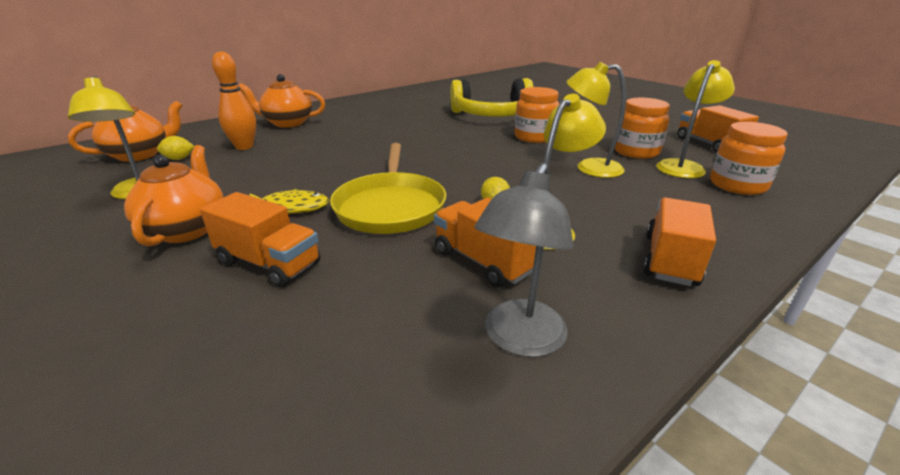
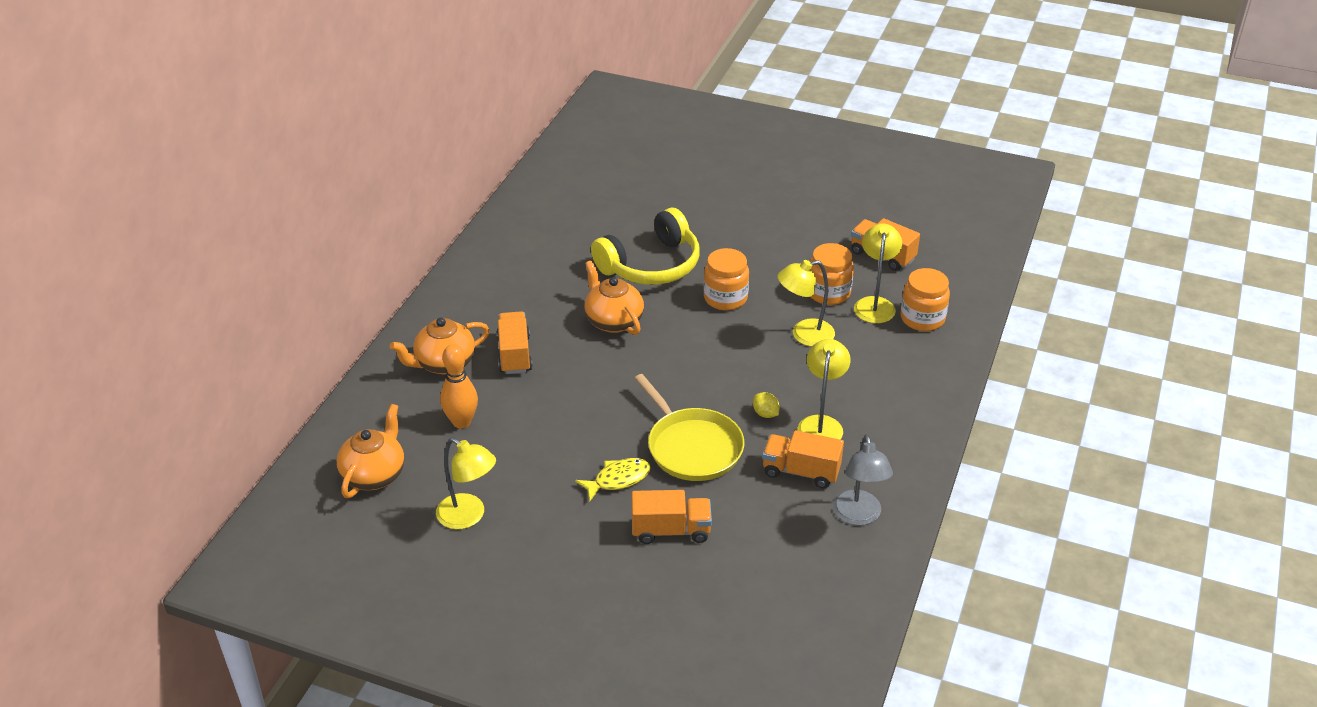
camera: 30 degrees left, 10 degrees up
(179, 159) = (425, 464): yellow lemon -> none
(187, 229) = (572, 530): orange teapot -> orange teapot (613, 321)
(670, 260) = (906, 424): orange truck -> orange truck (514, 354)

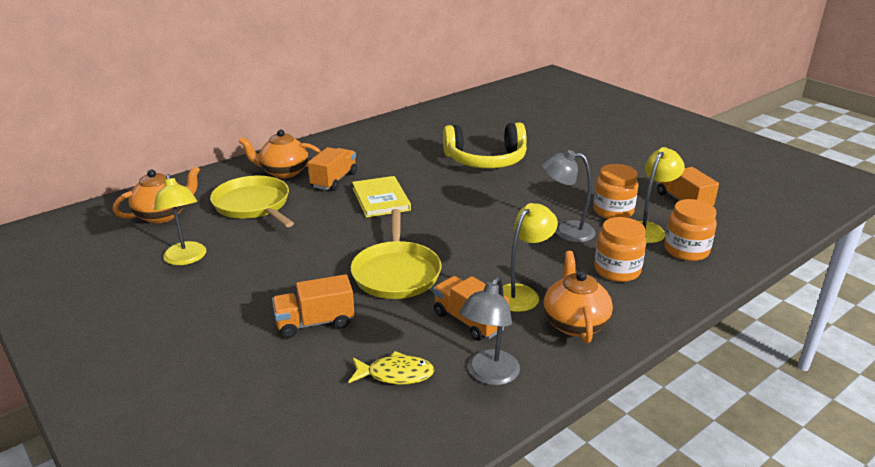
camera: 30 degrees right, 10 degrees down
(461, 422) = (253, 205): orange bowling pin -> yellow pan
(591, 362) = (381, 199): none -> yellow book
(613, 321) = (423, 182): orange teapot -> orange teapot (574, 323)
(618, 479) = (316, 274): yellow fish -> yellow fish (396, 374)
(671, 530) = (315, 322): orange truck -> orange truck turned 135 degrees clockwise
(725, 298) = (523, 192): orange jar -> orange jar (617, 270)
(765, 414) = (480, 271): yellow lemon -> none
(804, 335) = (566, 231): yellow lamp -> grey lamp

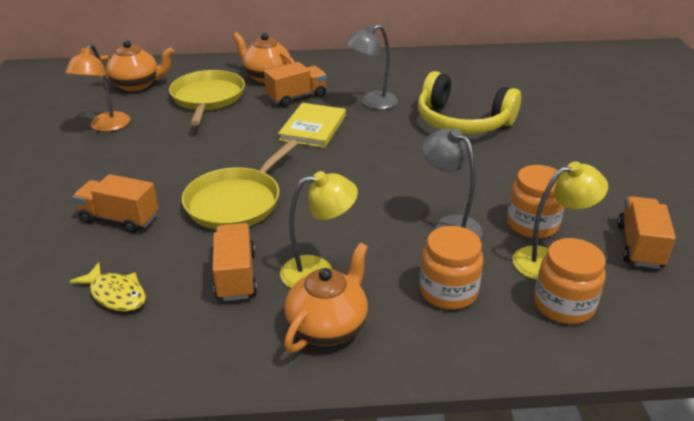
camera: 35 degrees right, 5 degrees up
(186, 259) = (106, 126): yellow lamp -> orange lamp
(489, 375) = (184, 336): grey lamp -> grey lamp (372, 103)

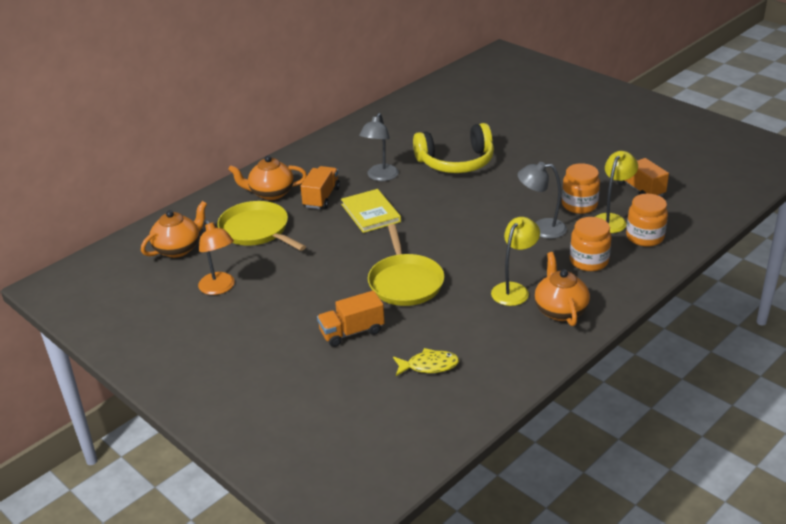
camera: 40 degrees left, 0 degrees up
(236, 276) = (476, 317): orange truck -> none

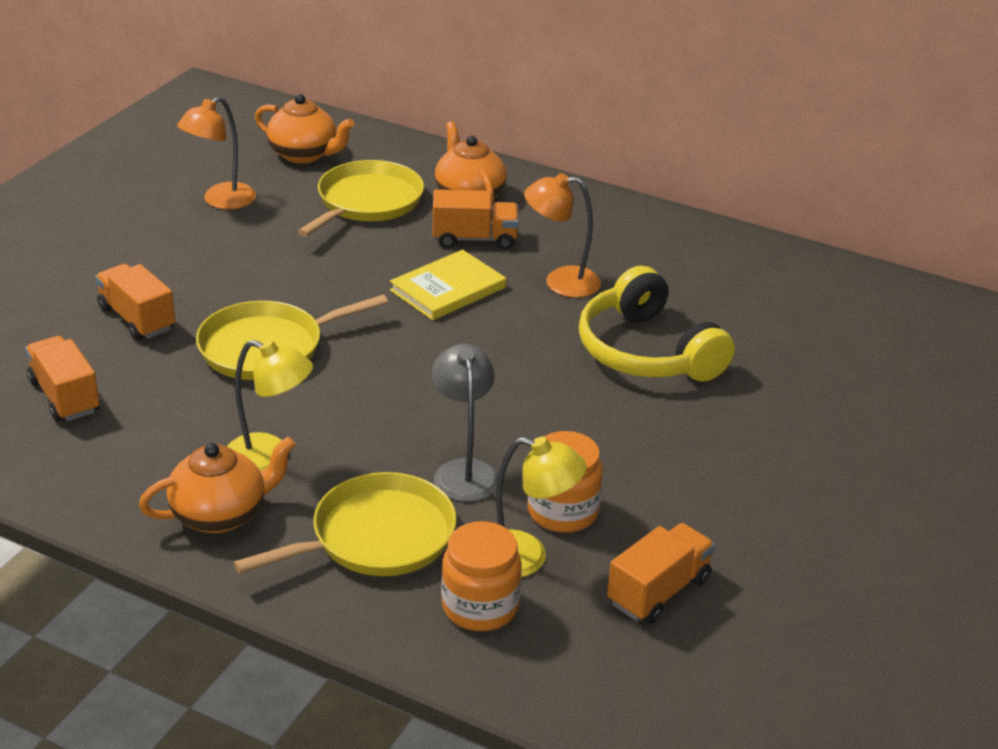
camera: 70 degrees right, 0 degrees up
(380, 177) = (560, 282): grey lamp -> orange lamp
(429, 366) = (65, 397): yellow fish -> orange truck
(589, 261) = (376, 537): orange jar -> yellow pan

